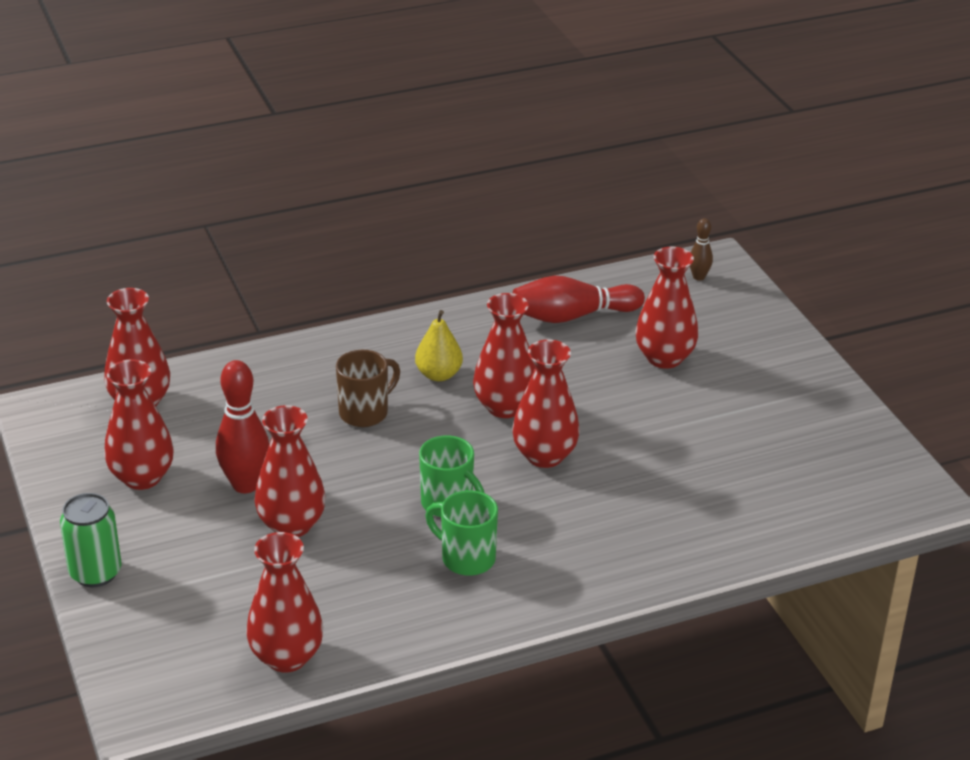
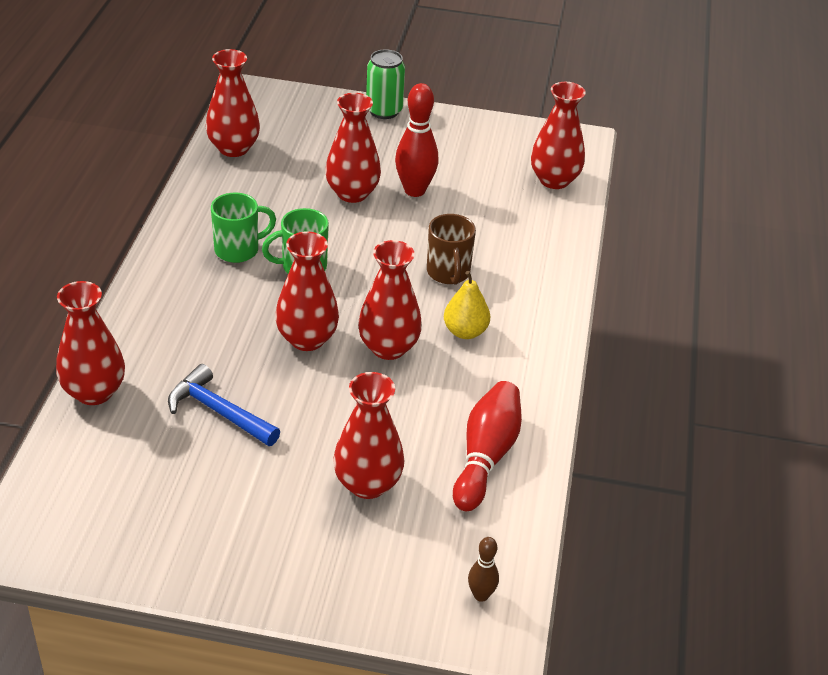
camera: 120 degrees right, 5 degrees up
(142, 477) = (464, 154): red vase -> red vase (94, 392)
(683, 463) = (219, 412): none -> blue hammer

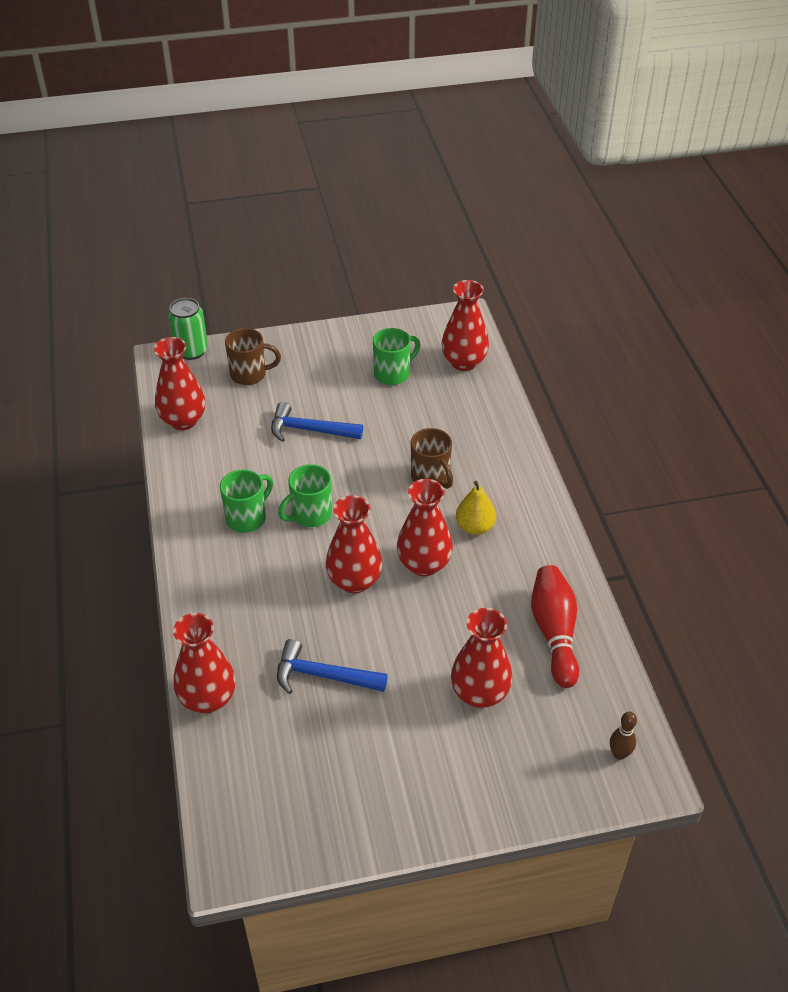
camera: 20 degrees left, 5 degrees up
(325, 128) = (250, 374): none -> brown mug
(352, 193) = (310, 430): red vase -> blue hammer
(384, 111) = (289, 341): green can -> green can (191, 351)
(414, 190) = (359, 410): red bowling pin -> none
(471, 169) = (393, 374): none -> green mug

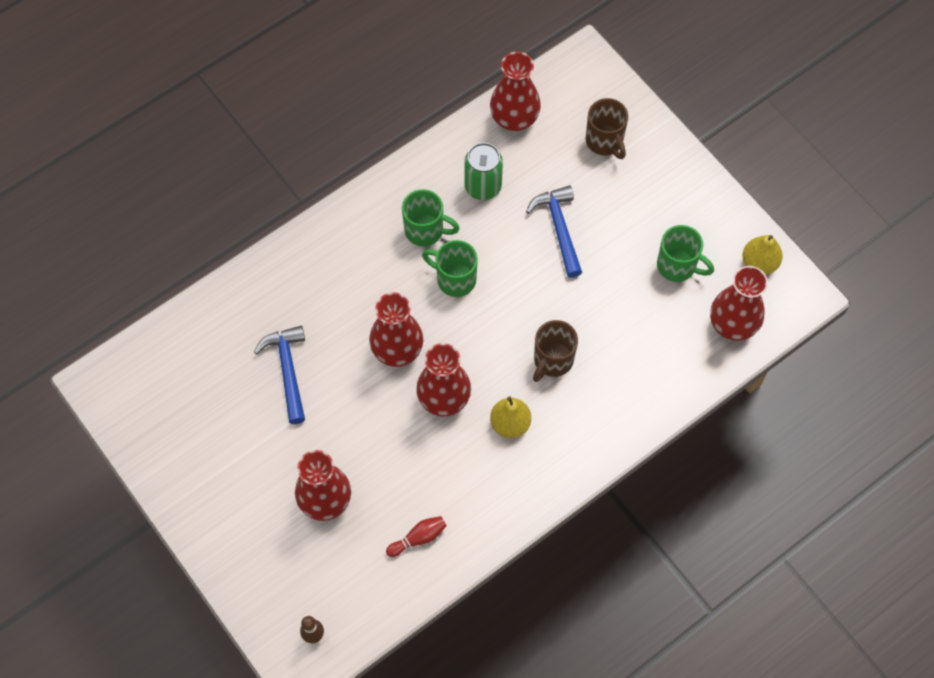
camera: 65 degrees right, 20 degrees up
(191, 351) = (609, 75): green can -> green can (483, 186)
(208, 698) = (228, 296): red vase -> none
(420, 330) = (759, 263): none -> yellow pear
(554, 632) = (418, 538): red bowling pin -> red bowling pin, size x0.52

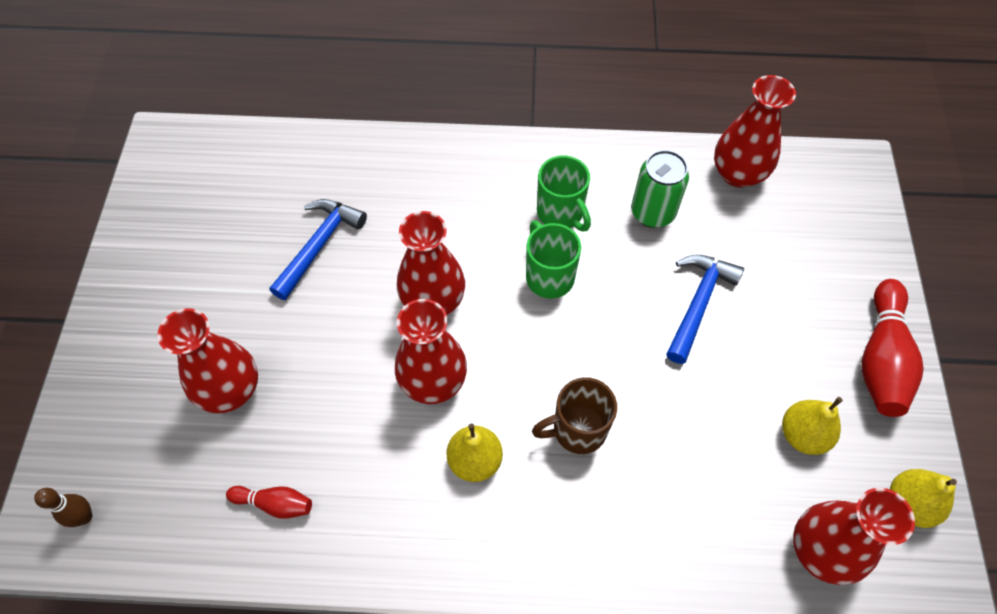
camera: 40 degrees right, 5 degrees down
(605, 141) = (818, 254): brown mug -> none
(677, 266) = (802, 435): green mug -> yellow pear
(687, 185) = (881, 359): none -> red bowling pin

